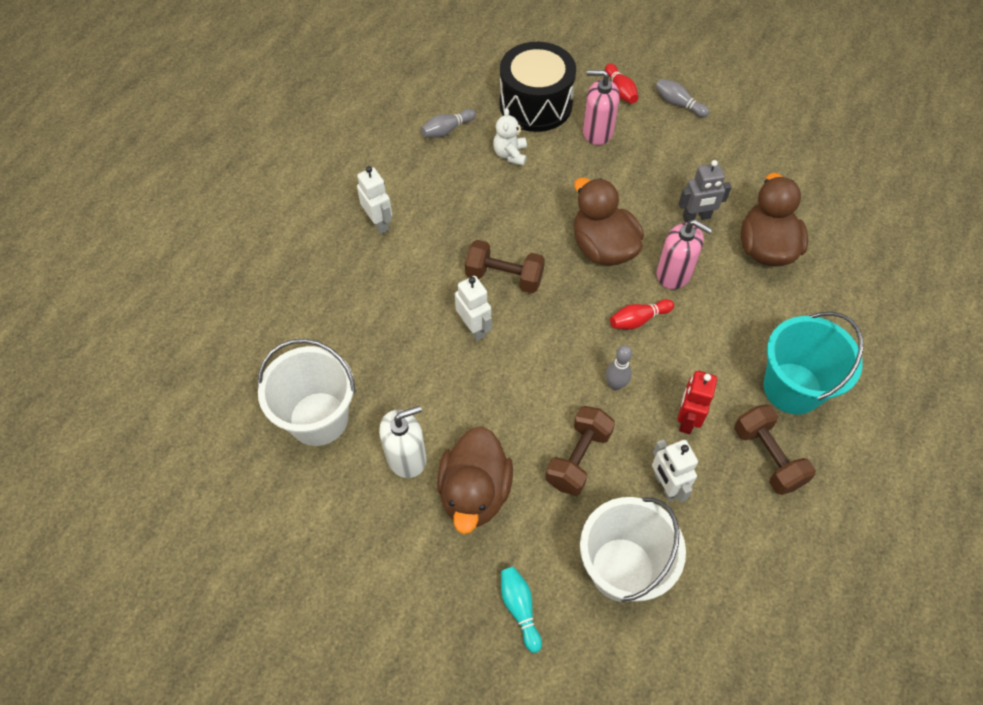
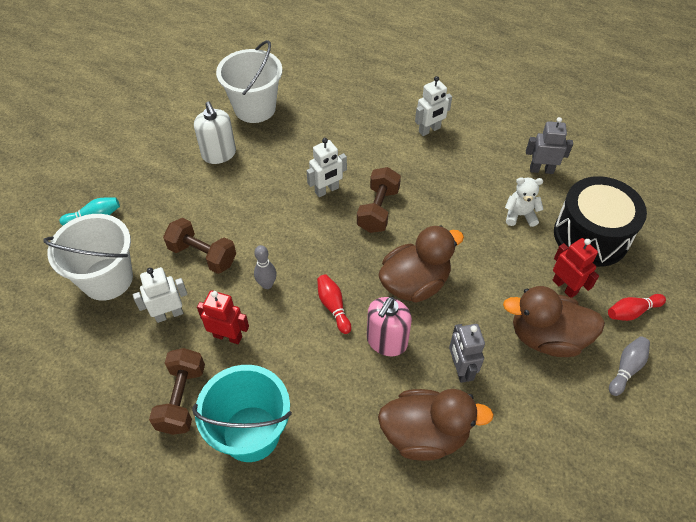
camera: 90 degrees right, 5 degrees down
(447, 130) = (541, 170): grey bowling pin -> grey robot
(475, 492) = (185, 192): brown duck -> brown duck (546, 337)
(597, 132) = (565, 287): pink soap dispenser -> red robot
(767, 457) = (182, 399): brown dumbbell -> brown dumbbell turned 60 degrees counterclockwise

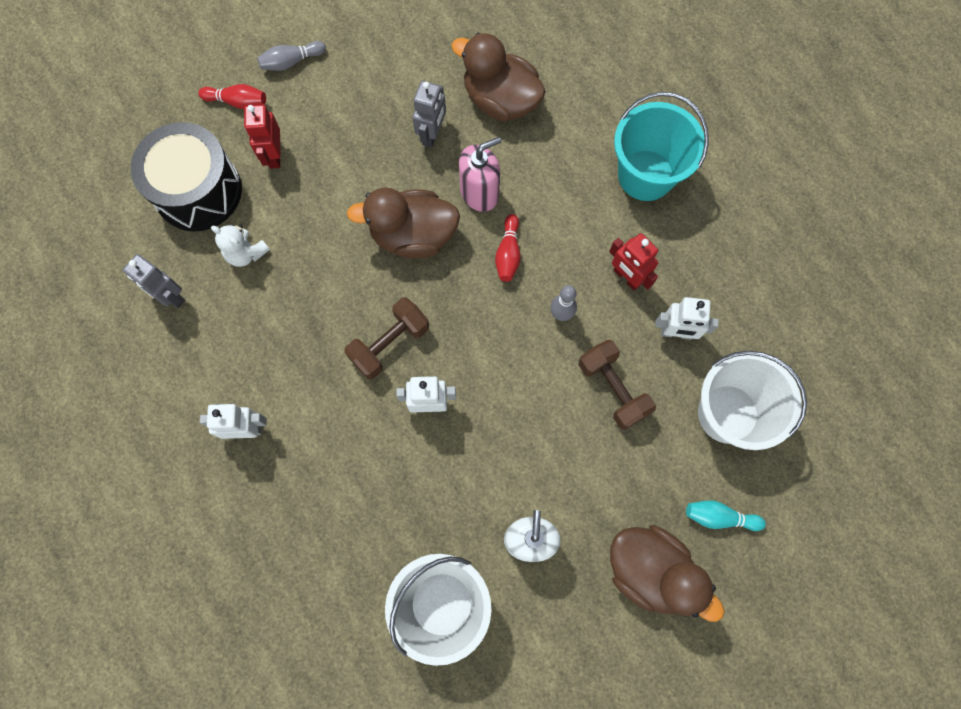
camera: 150 degrees left, 20 degrees up
(182, 399) = (694, 237): brown dumbbell -> none
(546, 337) = (334, 121): brown duck -> brown duck (650, 571)

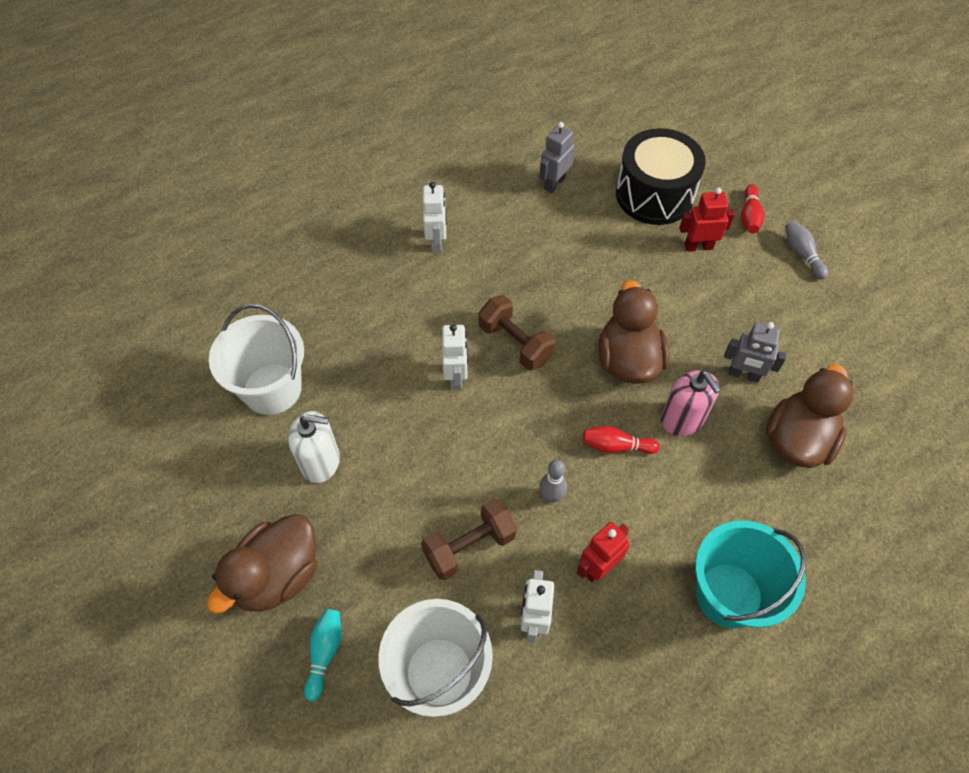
camera: 90 degrees right, 15 degrees down
(246, 253) = (598, 231): white teddy bear -> none

